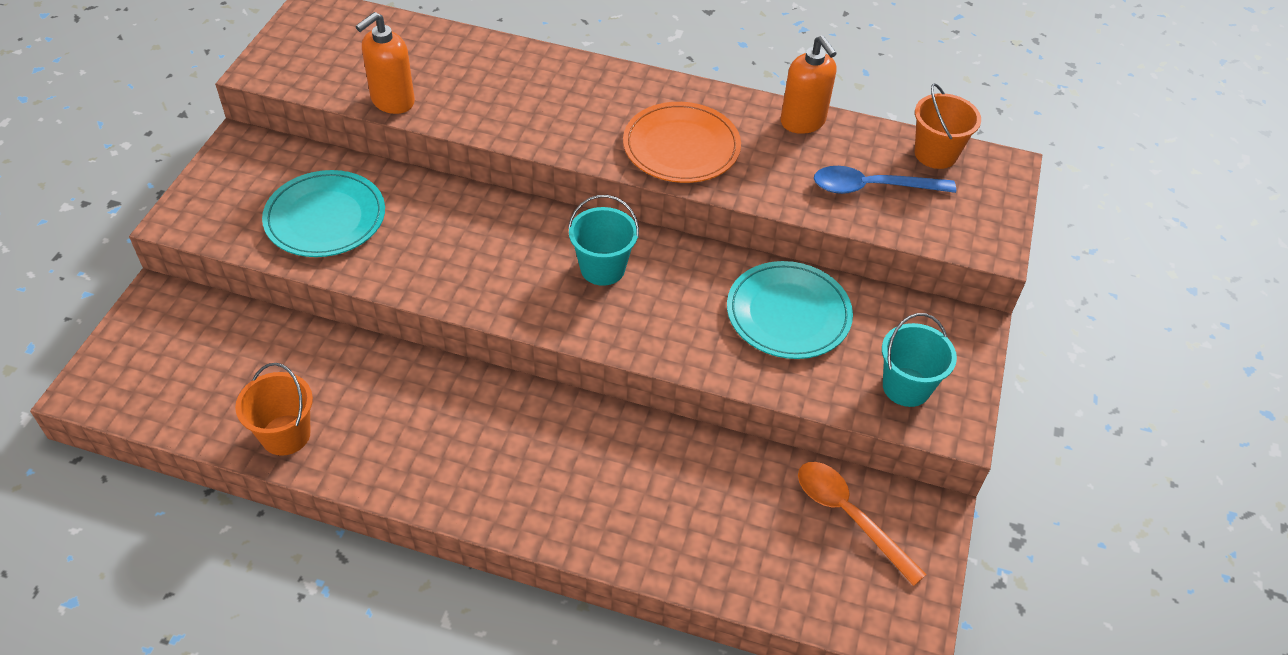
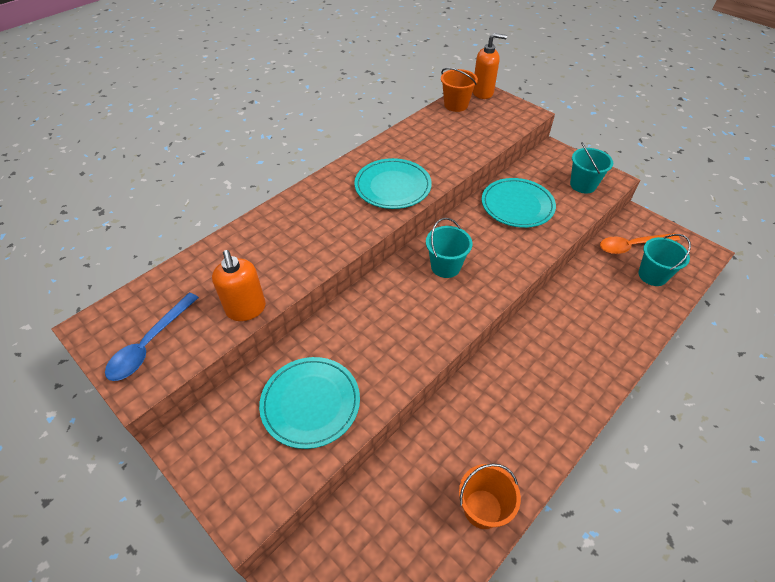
camera: 60 degrees left, 0 degrees up
(681, 147) = (392, 186): orange plate -> turquoise plate
(795, 557) = (652, 275): none -> turquoise bucket
(803, 122) = (403, 136): orange soap dispenser -> orange soap dispenser (483, 93)
(872, 187) = (468, 132): blue spoon -> blue spoon (150, 344)

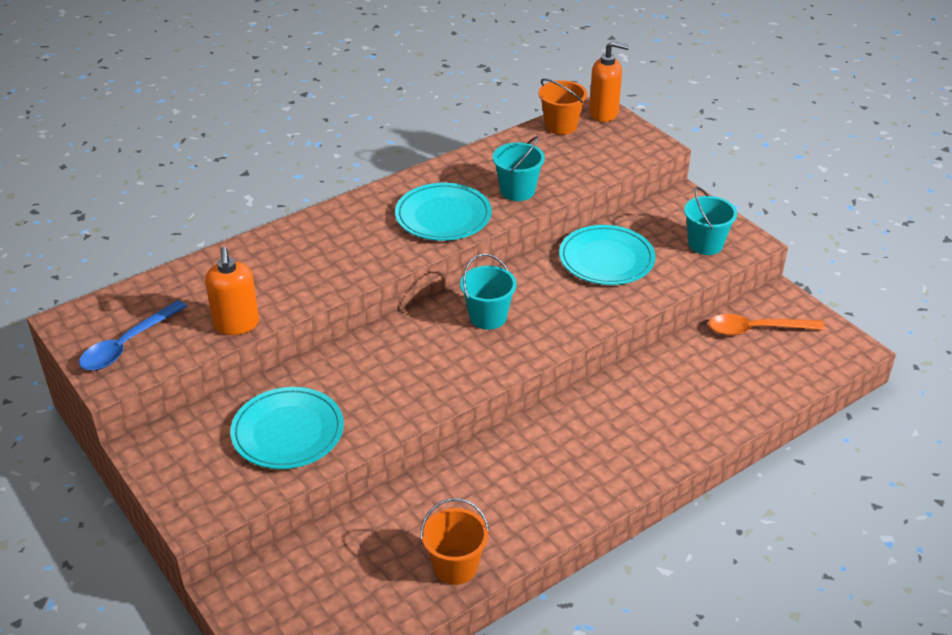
camera: 10 degrees right, 10 degrees down
(652, 275) = (767, 366): turquoise bucket -> turquoise bucket (517, 191)

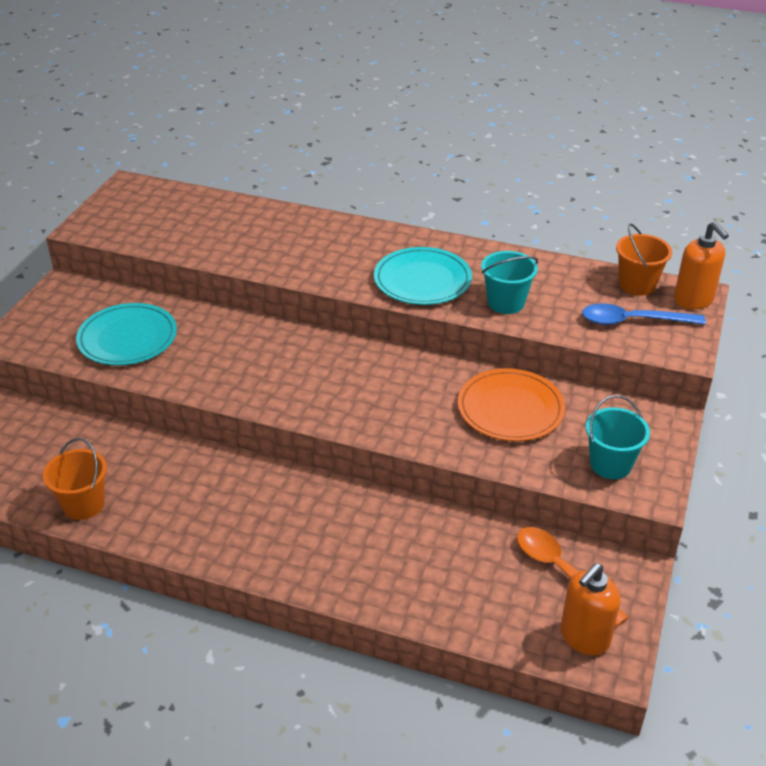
camera: 55 degrees right, 0 degrees up
(127, 344) = (124, 217): blue spoon -> blue spoon (633, 321)
(236, 324) = (187, 249): orange soap dispenser -> orange soap dispenser (584, 637)
(488, 317) = (354, 375): turquoise bucket -> none
(606, 259) = (510, 409): turquoise plate -> orange plate

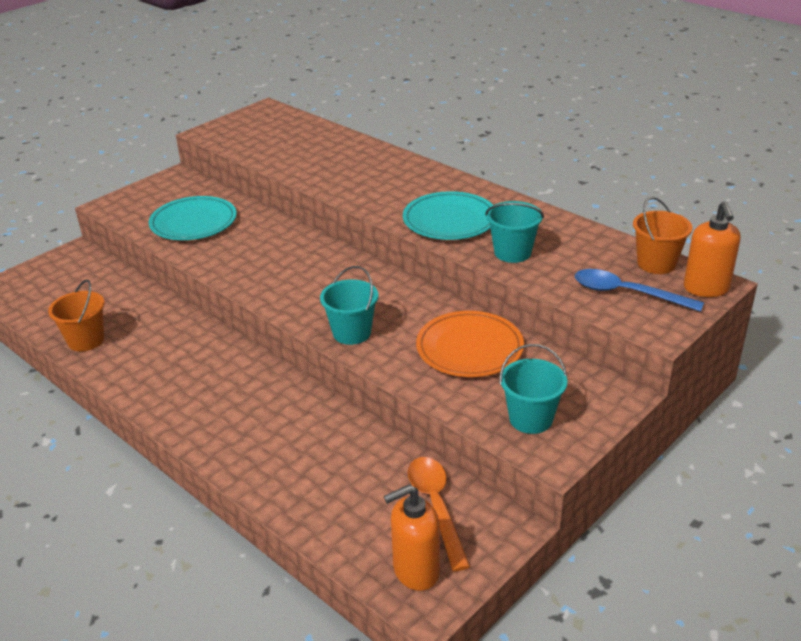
camera: 25 degrees right, 5 degrees down
(390, 422) = (352, 333): none -> turquoise bucket

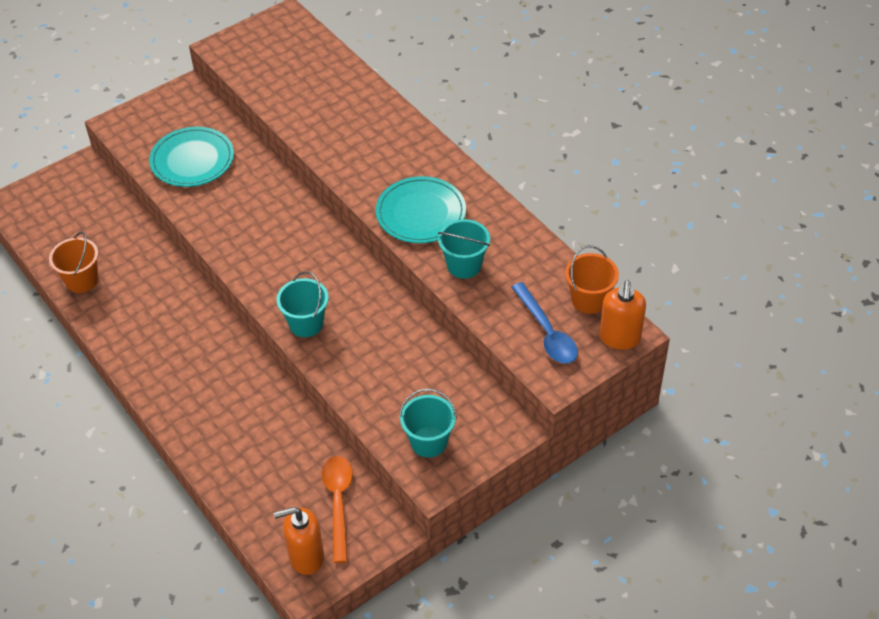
camera: 10 degrees right, 15 degrees up
(469, 348) = (403, 358): orange plate -> none
(627, 293) = (547, 332): blue spoon -> blue spoon turned 150 degrees counterclockwise

